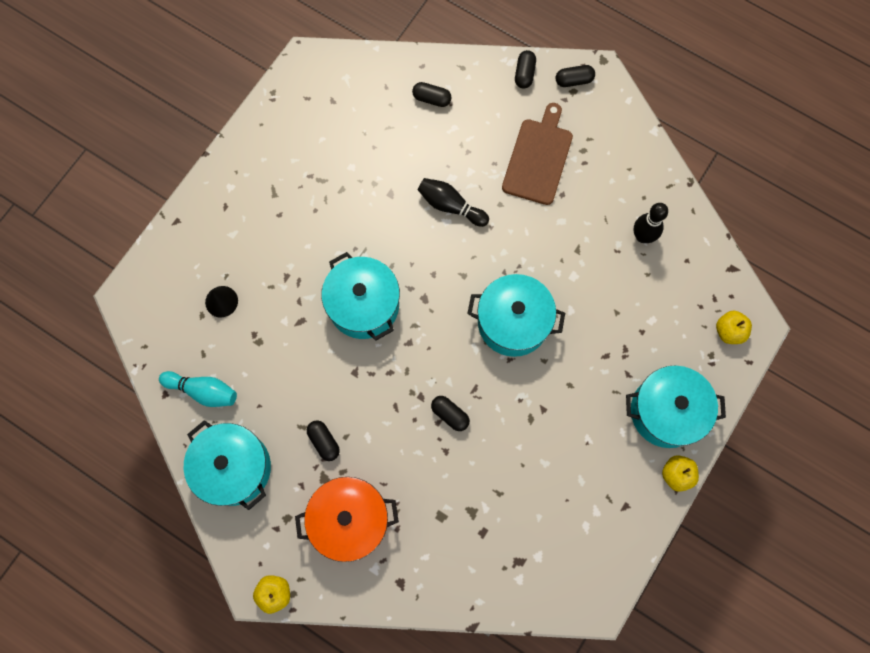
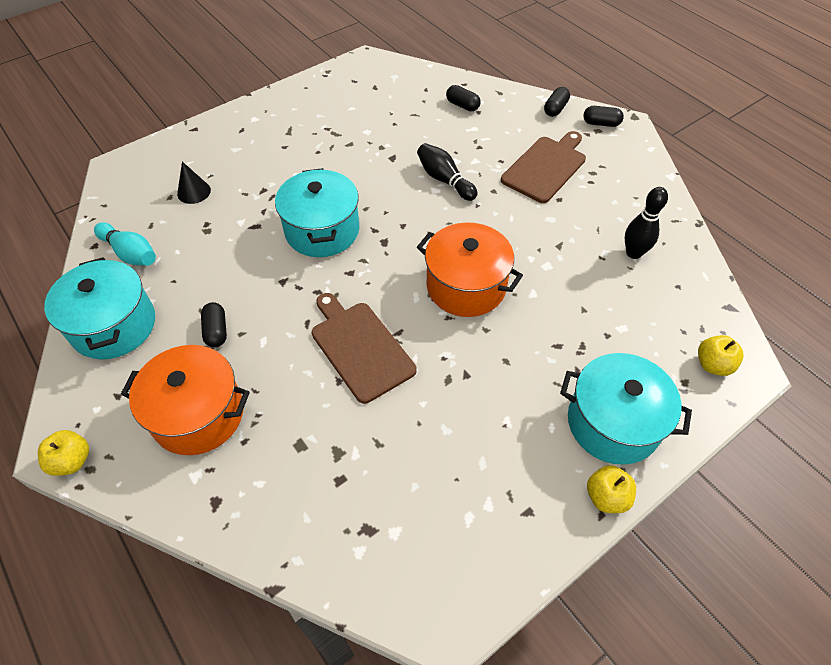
camera: 20 degrees right, 20 degrees down
(450, 414) = (360, 348): black capsule -> brown cutting board
(513, 322) = (466, 286): turquoise pot -> orange pot

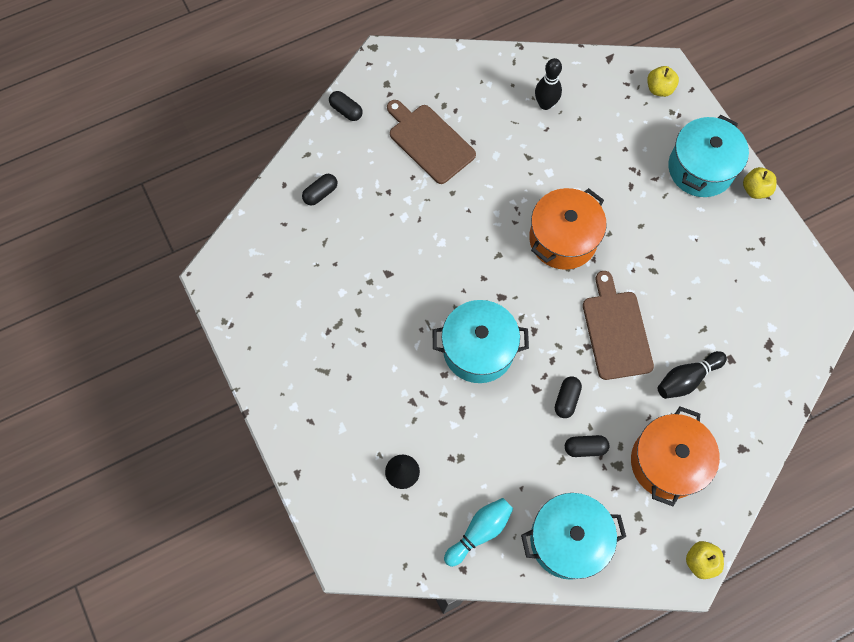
camera: 80 degrees left, 15 degrees up
(360, 348) = (616, 331): brown cutting board -> brown cutting board turned 105 degrees clockwise
(444, 180) = (430, 231): black bowling pin -> black bowling pin (687, 379)
(601, 123) = (377, 78): black capsule -> black capsule (566, 399)

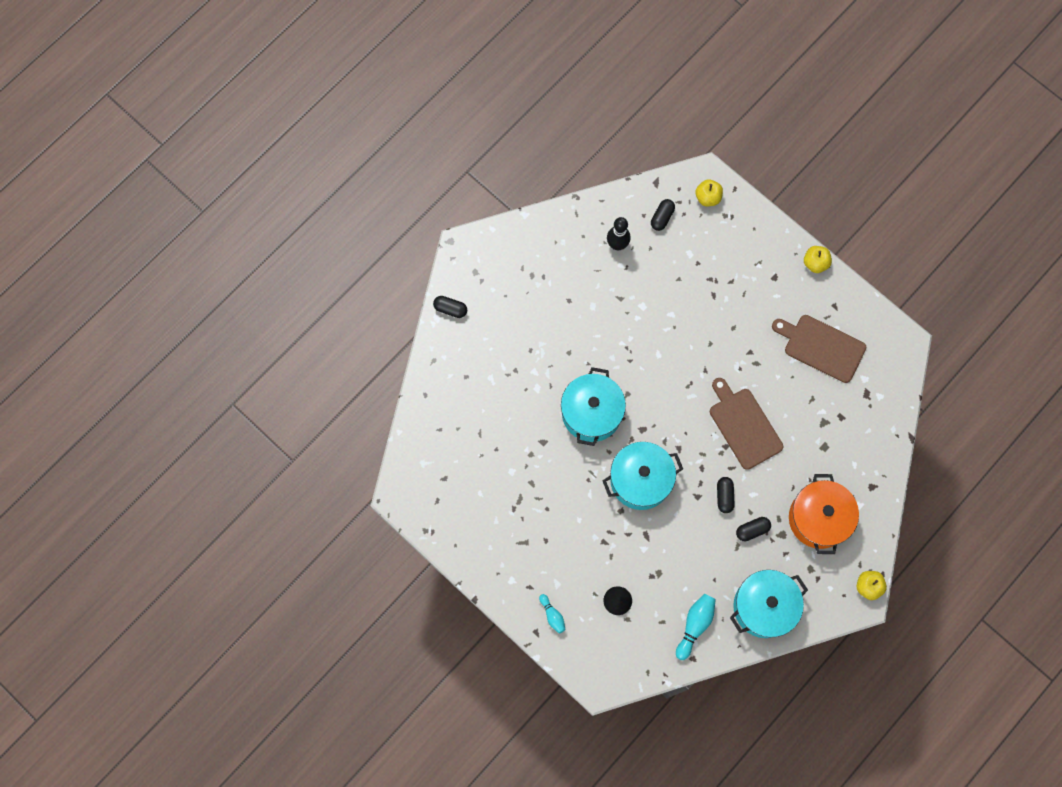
camera: 20 degrees left, 5 degrees up
(320, 193) = (459, 392): black capsule -> black capsule (662, 217)
(323, 461) = (552, 615): none -> turquoise bowling pin
(429, 141) = (532, 313): brown cutting board -> brown cutting board (821, 347)
(563, 239) = (674, 361): orange pot -> none
(687, 379) = (812, 445): black bowling pin -> none
(700, 168) = (765, 259): turquoise pot -> turquoise pot (591, 413)

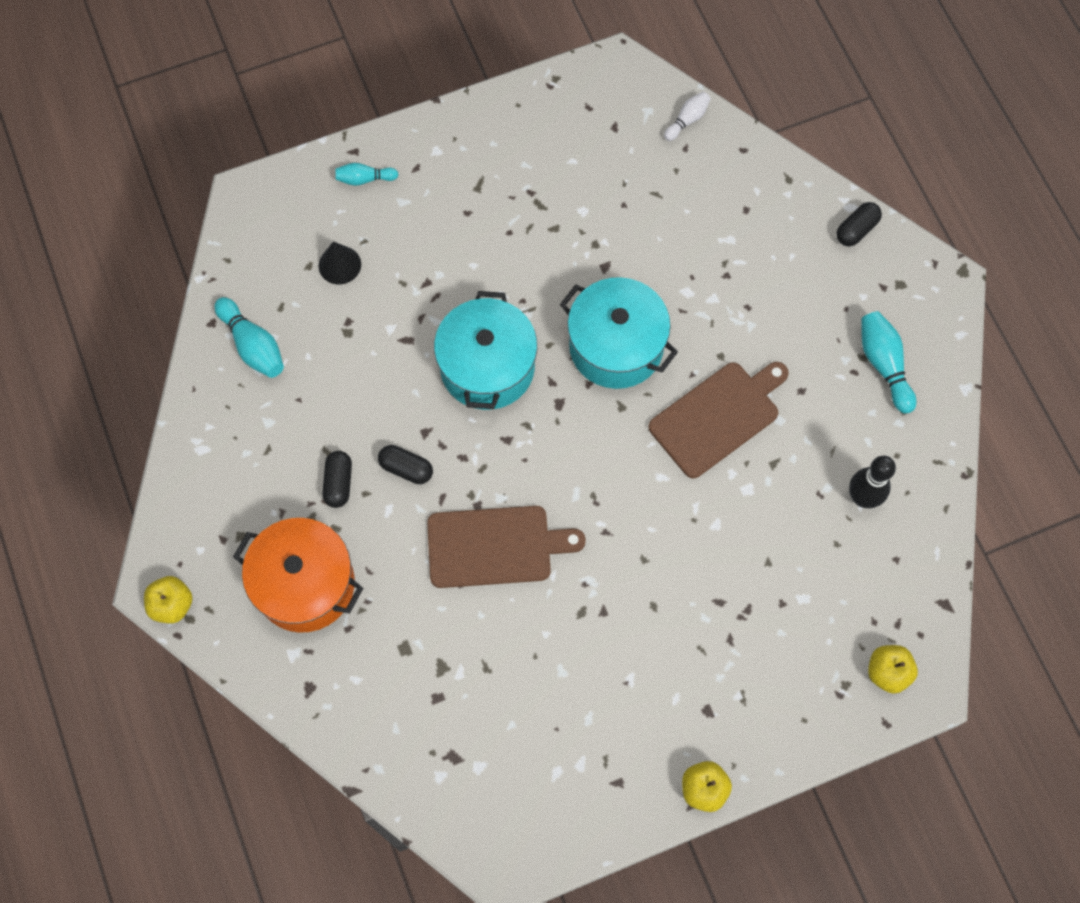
camera: 115 degrees right, 5 degrees down
(419, 436) = (687, 120): none -> white bowling pin
(531, 262) = (884, 365): none -> turquoise bowling pin
(662, 217) = (881, 585): black capsule -> none
(764, 607) = (226, 446): turquoise pot -> none
(821, 347) = (561, 726): brown cutting board -> brown cutting board (718, 417)

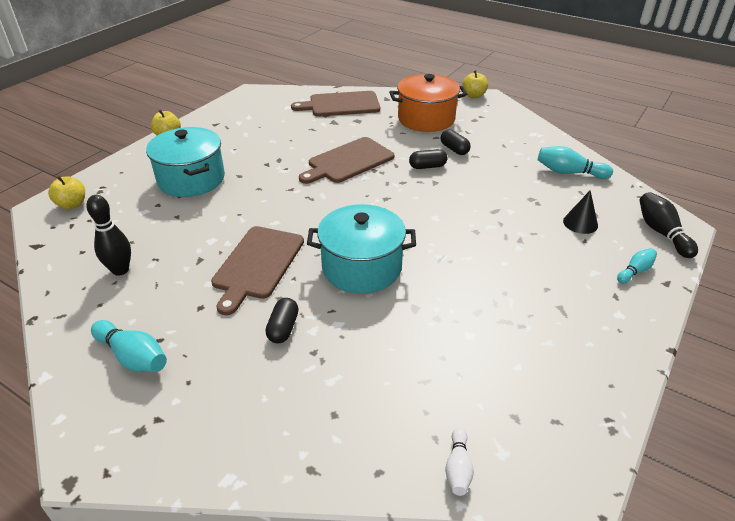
camera: 145 degrees right, 30 degrees down
(277, 201) = (661, 233): none -> black bowling pin
(392, 716) = (341, 104): none -> brown cutting board
(487, 367) = (433, 220): turquoise pot -> turquoise pot (191, 179)
(856, 230) = (210, 458): black capsule -> black capsule (283, 328)

